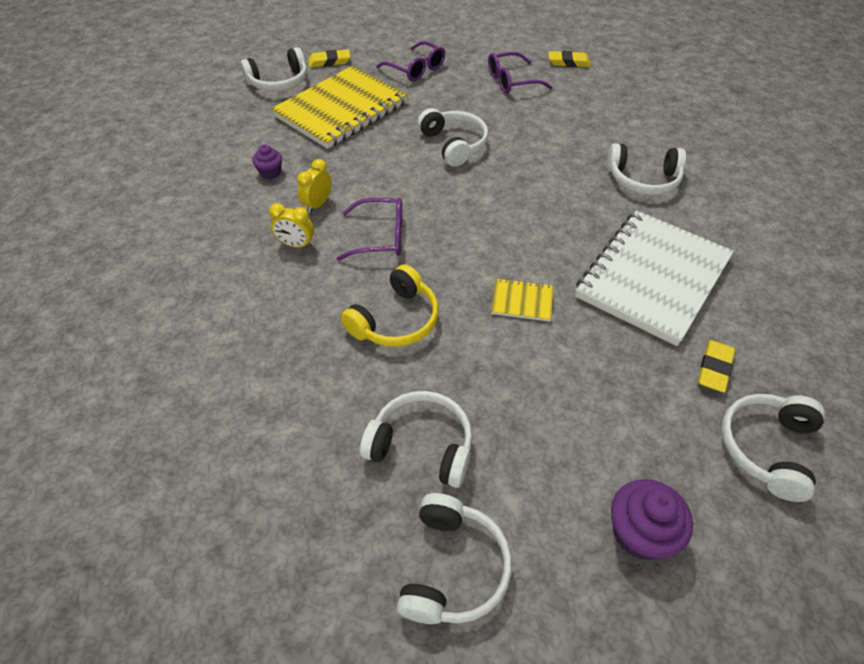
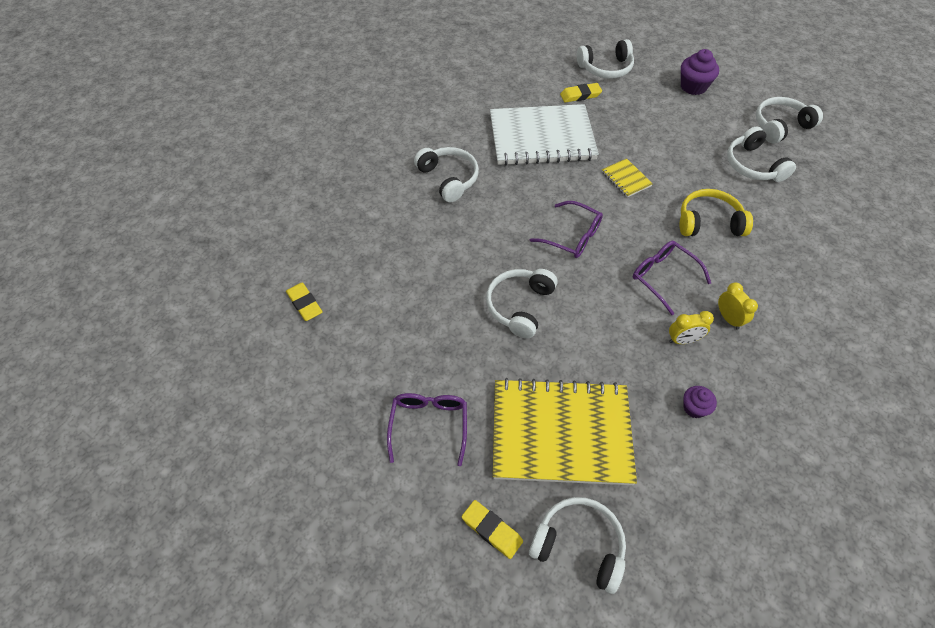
camera: 130 degrees left, 5 degrees up
(512, 81) = (379, 327): purple glasses -> purple glasses (571, 236)

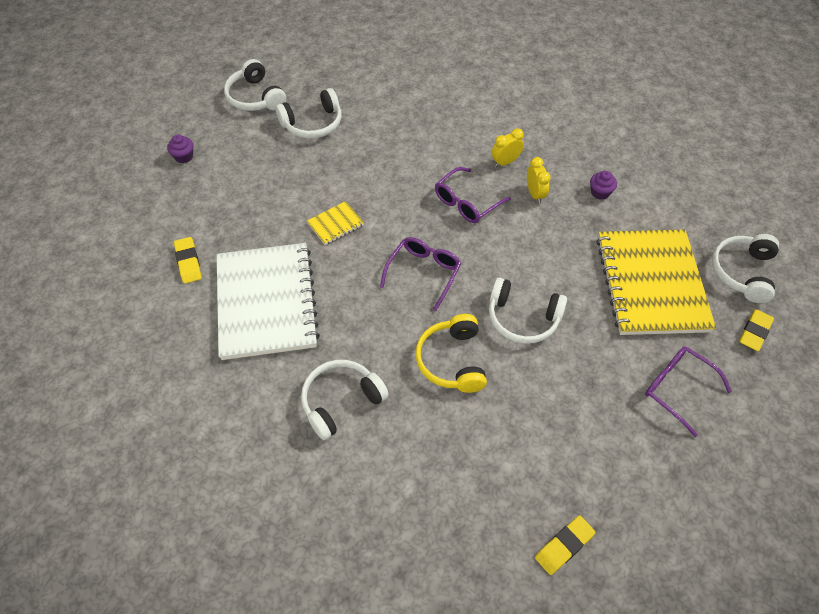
camera: 95 degrees left, 0 degrees up
(429, 426) = (678, 389): purple glasses -> purple glasses turned 45 degrees clockwise
(605, 68) = (137, 235): white headphones -> none
(693, 86) = (184, 156): purple cupcake -> purple cupcake, size x0.60
(708, 222) = (393, 164): yellow headphones -> yellow headphones (452, 360)

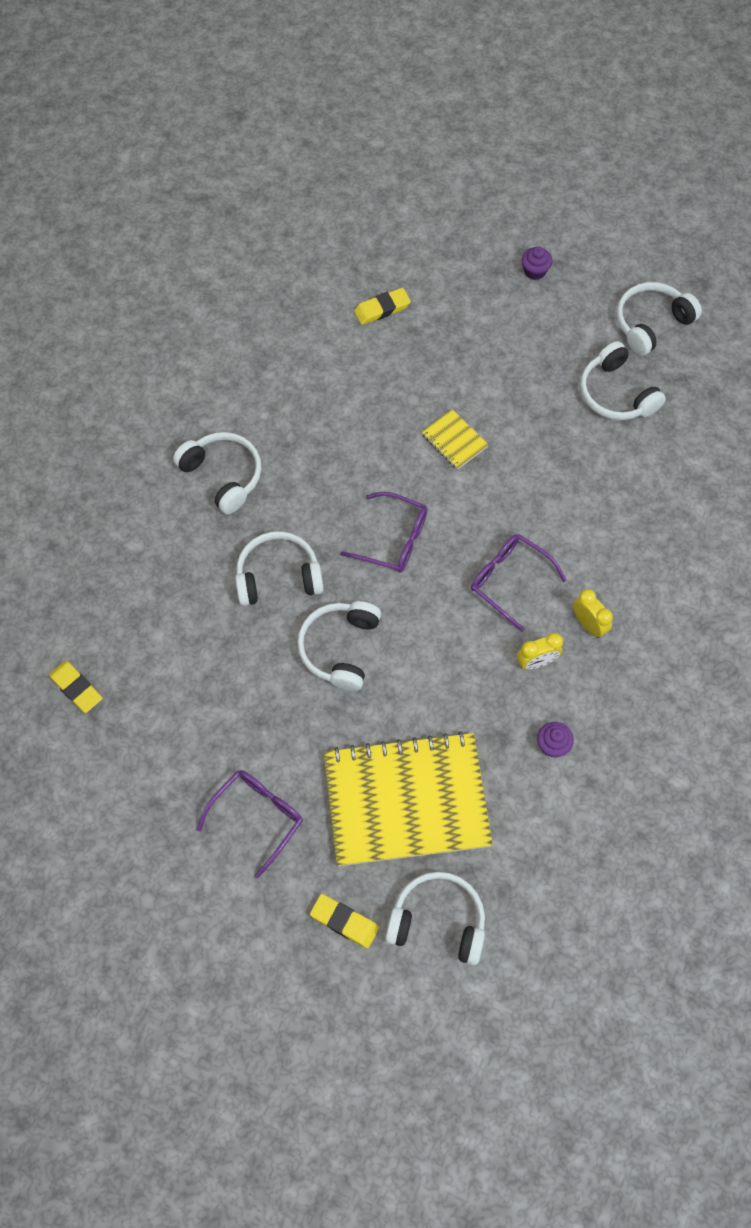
camera: 85 degrees right, 10 degrees up
(266, 302) = (337, 390): white notebook -> none
(452, 360) = (278, 576): yellow headphones -> white headphones

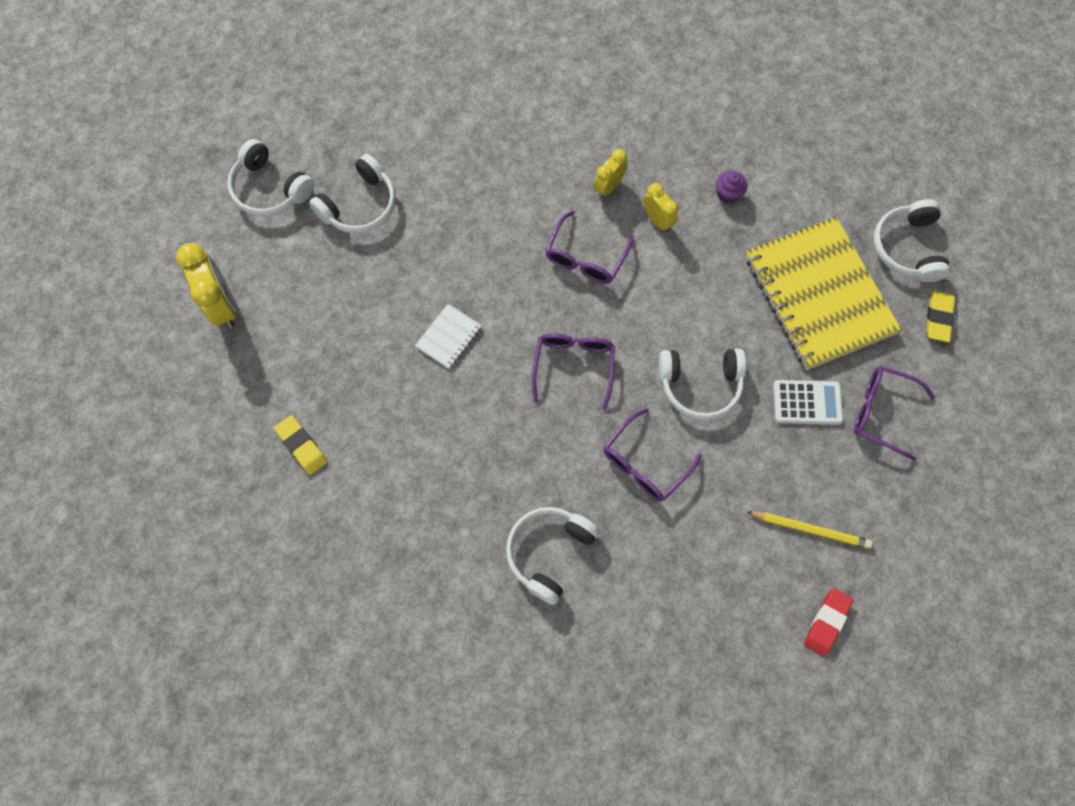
camera: 105 degrees left, 5 degrees up
(76, 688) = (826, 622): yellow eraser -> red eraser
(164, 703) = (810, 529): none -> yellow pencil
(278, 576) = (645, 462): white headphones -> purple glasses
(291, 745) = (807, 402): none -> white calculator
(454, 440) = (449, 337): yellow notebook -> white notebook
(534, 271) = (223, 305): purple cupcake -> yellow clock

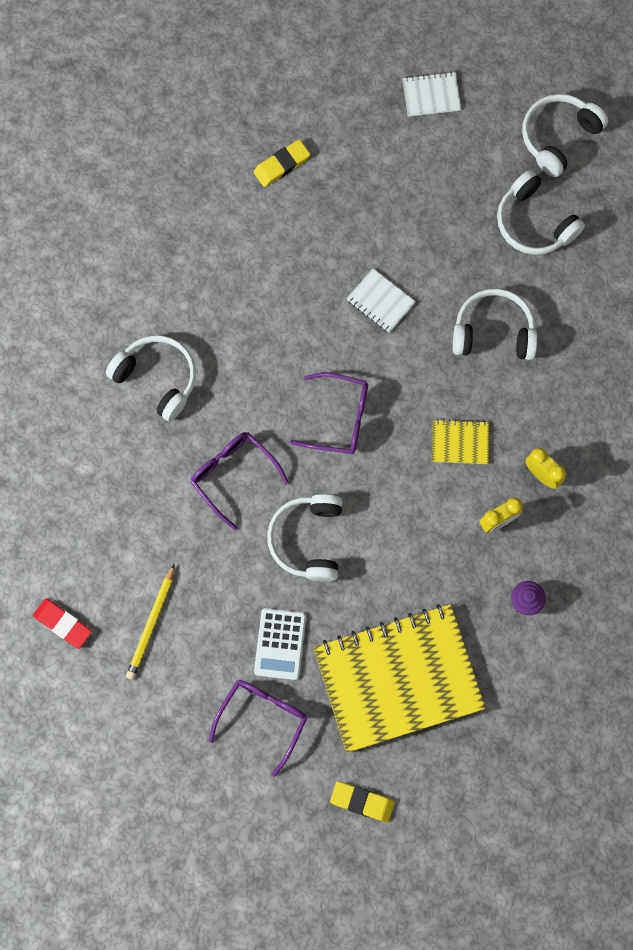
camera: 95 degrees right, 5 degrees up
(223, 305) = (431, 95): yellow clock -> white notebook
(586, 256) = (460, 442): purple glasses -> yellow notebook
(907, 248) = (447, 786): white headphones -> white headphones (493, 332)

